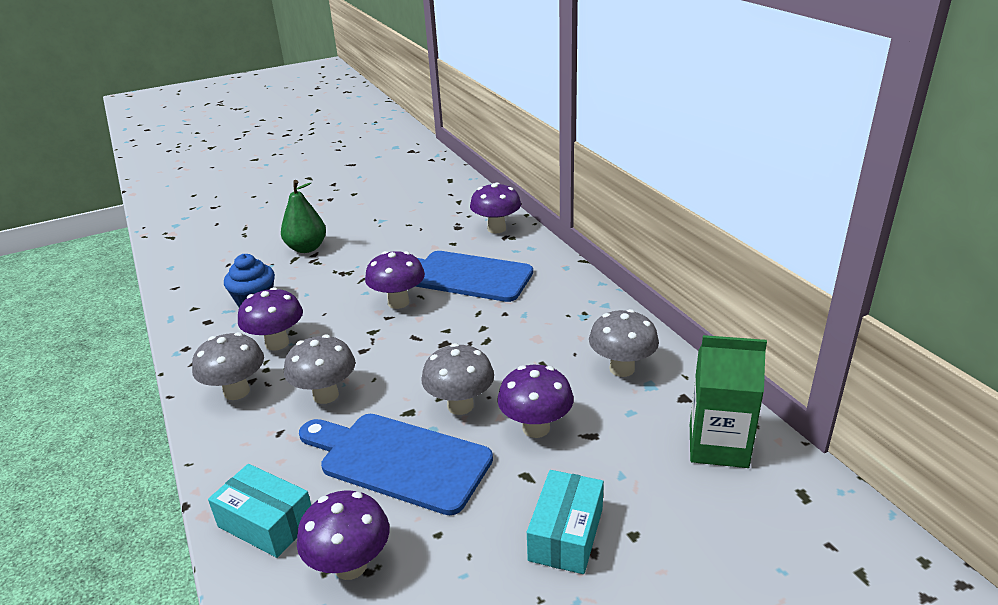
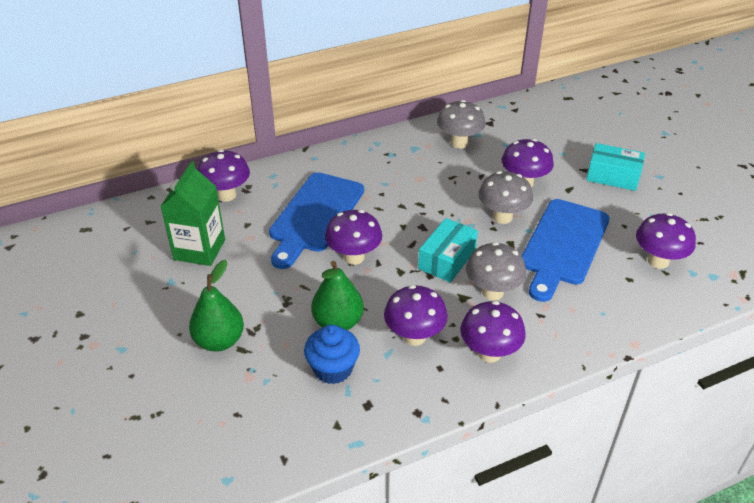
camera: 90 degrees left, 10 degrees up
(237, 392) = (489, 353): grey mushroom -> purple mushroom
(266, 523) = (634, 306): turquoise box -> turquoise box (447, 259)
(310, 300) = (338, 322): none -> green pear
(718, 446) = (533, 117): green carton -> green carton (199, 249)

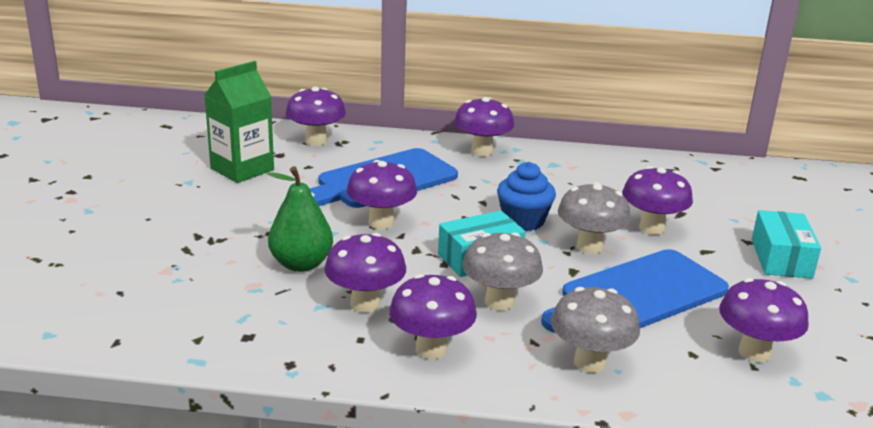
camera: 30 degrees right, 15 degrees down
(219, 341) = (175, 236): green pear -> none
(333, 369) = (250, 296): blue cupcake -> blue cupcake (523, 221)
(356, 155) = (482, 151): none -> purple mushroom
(459, 143) = (611, 175): grey mushroom -> grey mushroom (589, 362)
(613, 176) = (781, 258): turquoise box -> turquoise box turned 45 degrees clockwise

